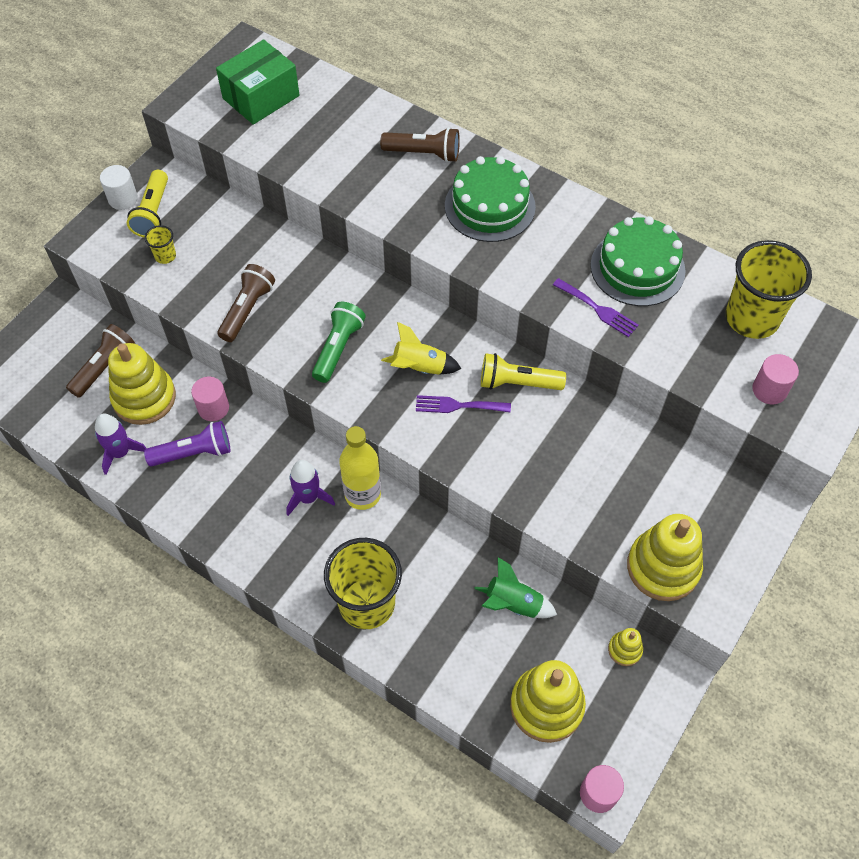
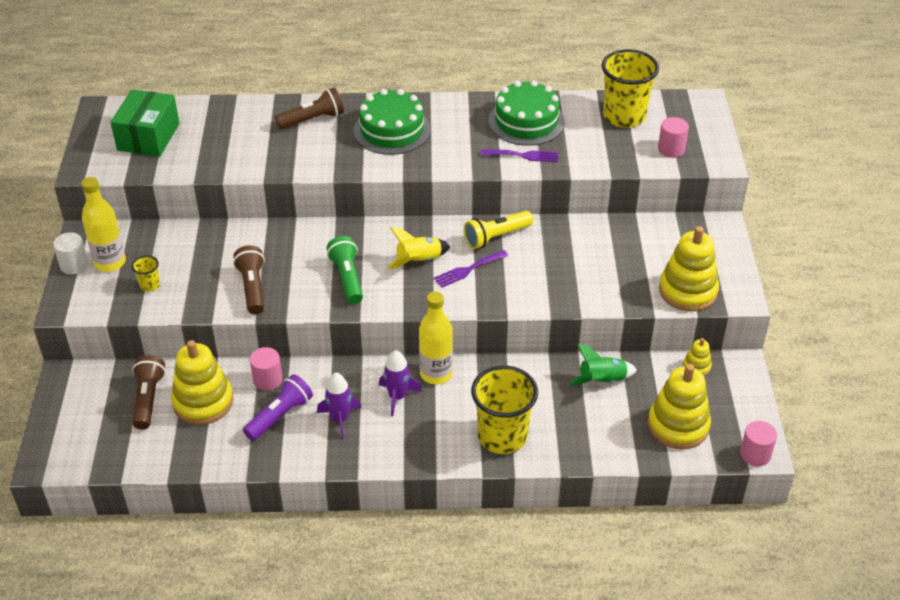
camera: 35 degrees left, 15 degrees down
(120, 452) = (218, 447): purple rocket -> purple rocket (340, 419)
(153, 213) = (110, 262): yellow flashlight -> yellow bottle

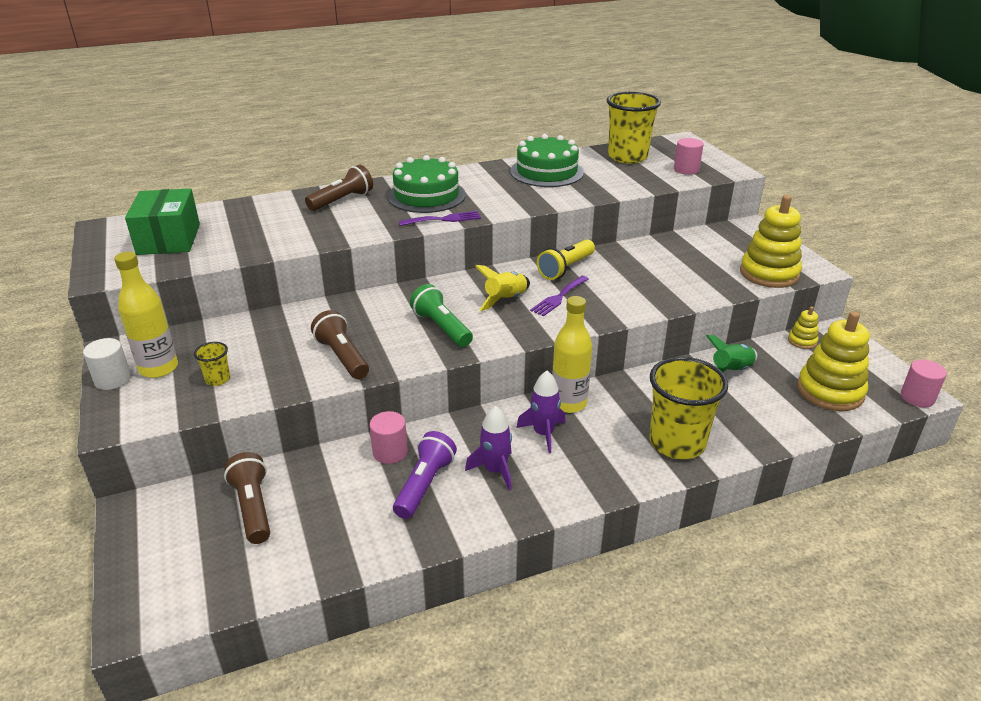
camera: 20 degrees left, 10 degrees down
(203, 402) = (324, 493): yellow stacking toy -> none
(523, 155) = (563, 193): purple fork -> purple fork (444, 219)

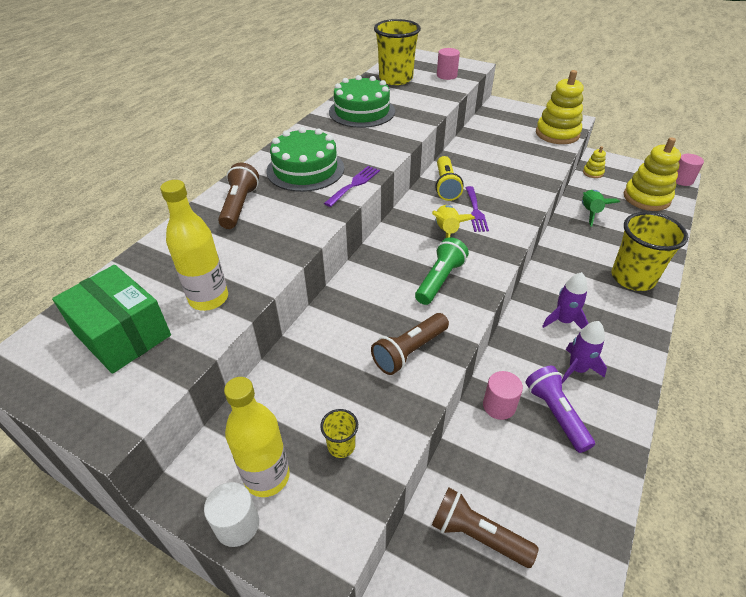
camera: 40 degrees left, 10 degrees up
(342, 357) = (409, 351): brown flashlight -> brown flashlight turned 60 degrees counterclockwise
(441, 327) = (440, 280): green flashlight -> green flashlight turned 105 degrees clockwise
(568, 403) = (545, 289): yellow bottle -> yellow bottle (209, 298)

